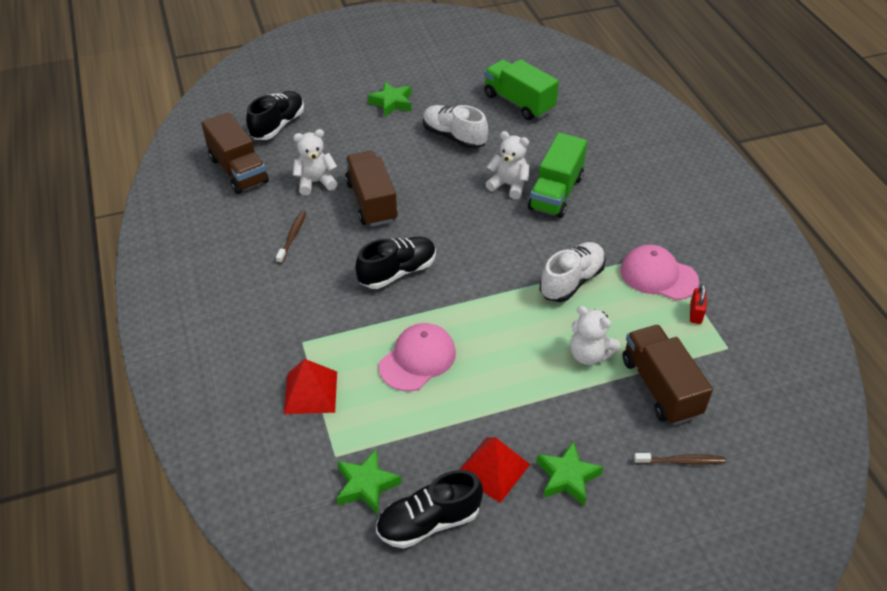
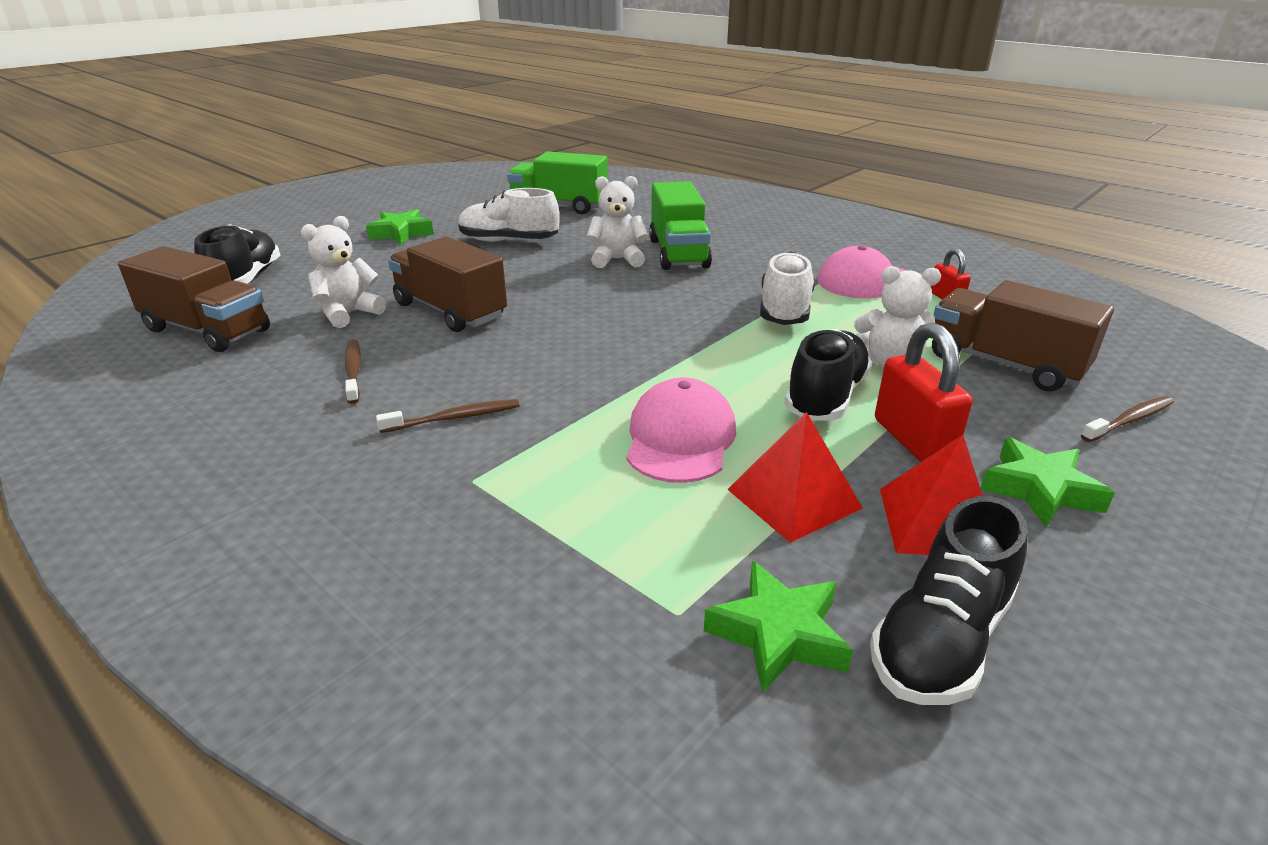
camera: 30 degrees left, 15 degrees down
(310, 392) = (545, 539): red pyramid -> red pyramid (793, 498)
(320, 295) = (454, 418): none -> brown toothbrush
(397, 272) = (554, 362): black shoe -> black shoe (825, 397)
(537, 416) = (912, 440): none -> red padlock

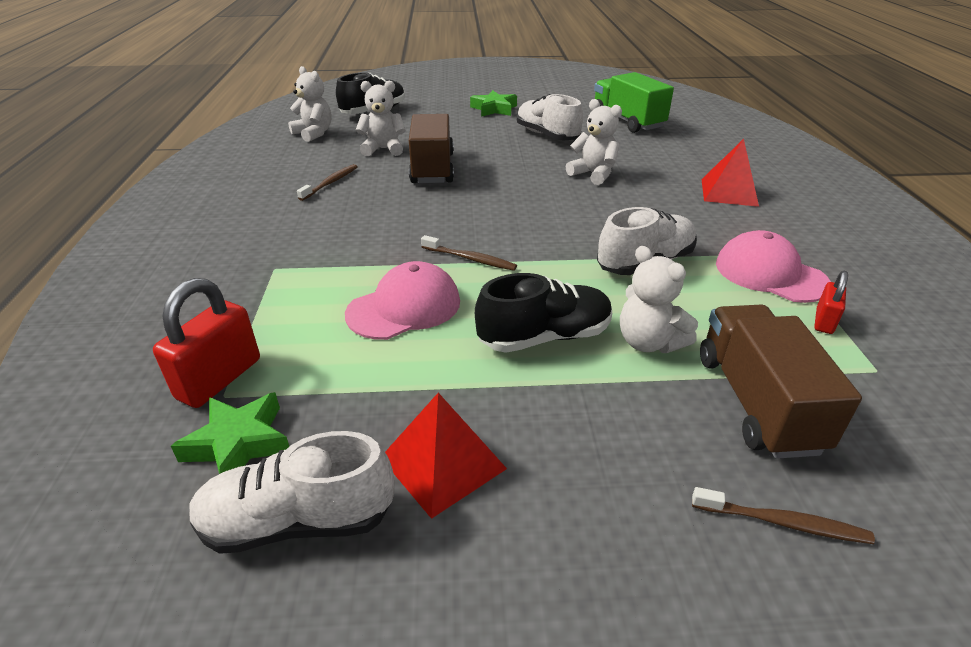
camera: 45 degrees right, 5 degrees up
(207, 330) = (314, 133): brown truck -> white teddy bear
(454, 418) = (325, 231): brown toothbrush -> brown toothbrush (470, 259)
(678, 253) = (648, 186): green truck -> none
(793, 498) = (392, 383): red pyramid -> red pyramid (729, 192)
(912, 440) = (544, 403): red padlock -> red padlock (219, 379)
(940, 640) = (298, 521): black shoe -> white shoe
(1039, 490) = (564, 503): green star -> none

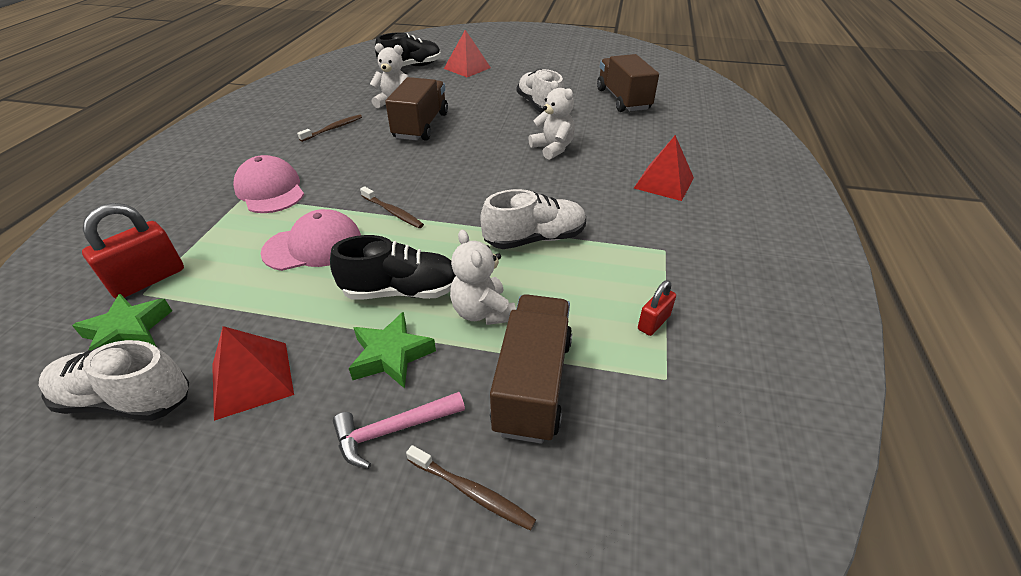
camera: 15 degrees right, 5 degrees up
(314, 133) = (350, 82): white teddy bear -> none
(438, 107) = (467, 68): none -> red pyramid
(494, 109) = (512, 75): green star -> green star (391, 355)
(627, 121) = (623, 99): green truck -> brown truck
(650, 480) = (393, 430): none -> pink hammer
(770, 274) = (639, 268): pink cap -> pink cap (270, 190)

